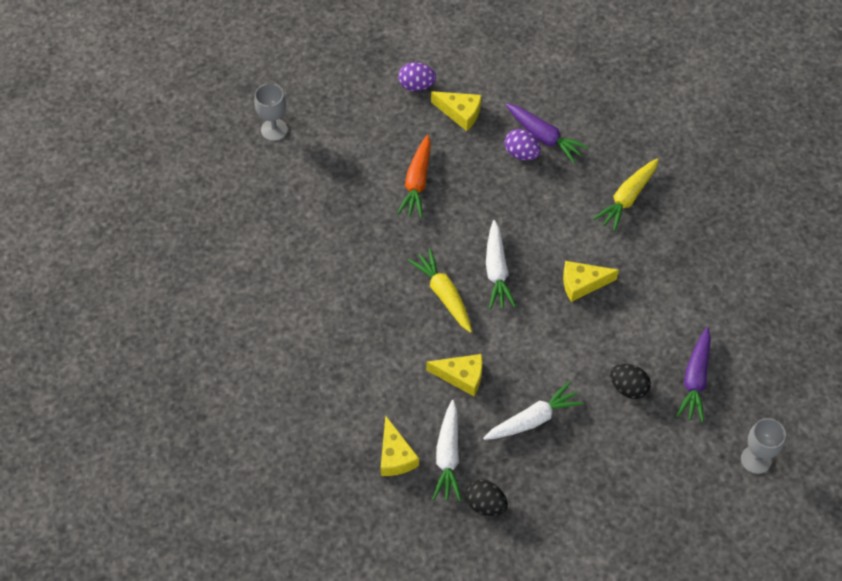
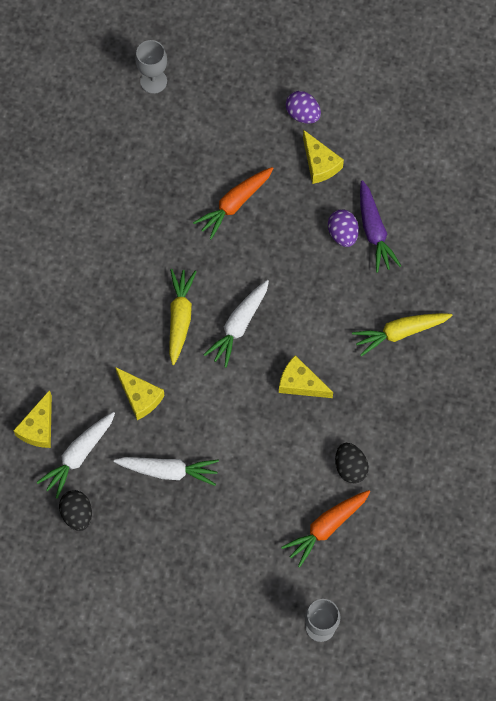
camera: 35 degrees right, 10 degrees up
(628, 387) = (266, 496): black egg -> black egg (350, 467)
(695, 380) = (326, 527): purple carrot -> orange carrot

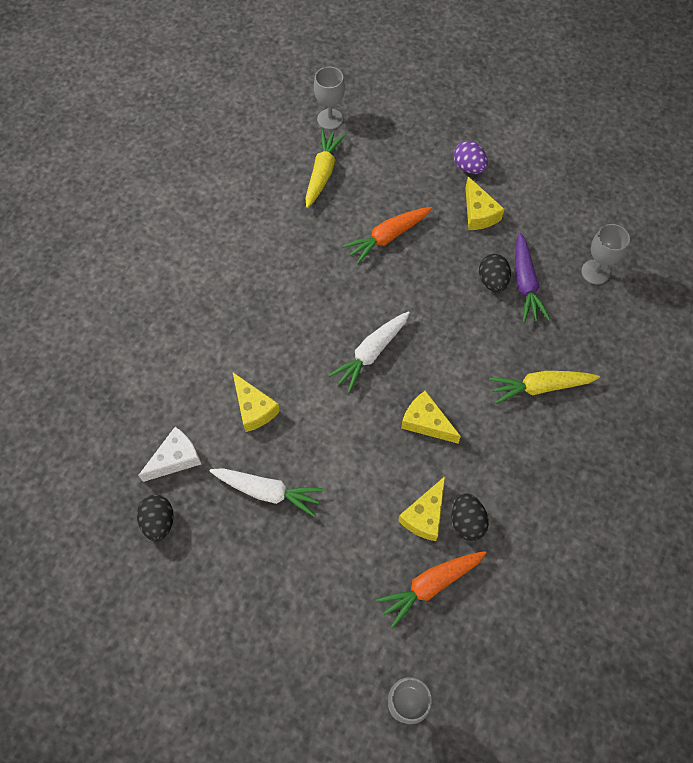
camera: 10 degrees right, 5 degrees down
(38, 427) = (141, 422): yellow cheese -> yellow cheese (425, 515)
(78, 455) = (175, 459): white carrot -> white cheese
(180, 317) = (312, 336): yellow carrot -> yellow carrot (322, 173)
(342, 234) = (492, 281): purple egg -> black egg
(439, 208) = (595, 272): none -> grey goblet

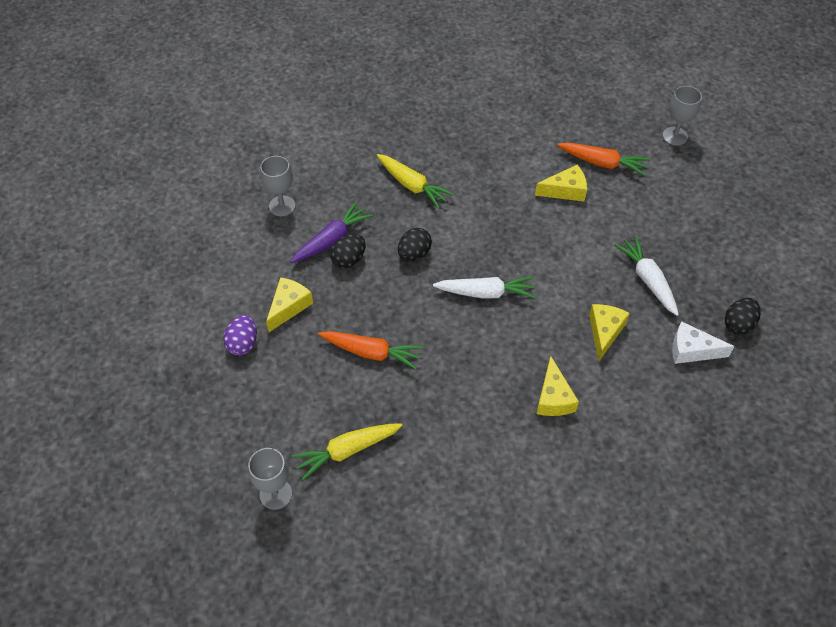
camera: 130 degrees left, 10 degrees down
(426, 422) = (503, 228): yellow cheese -> yellow cheese (553, 398)
(467, 522) = (545, 169): black egg -> black egg (414, 254)

